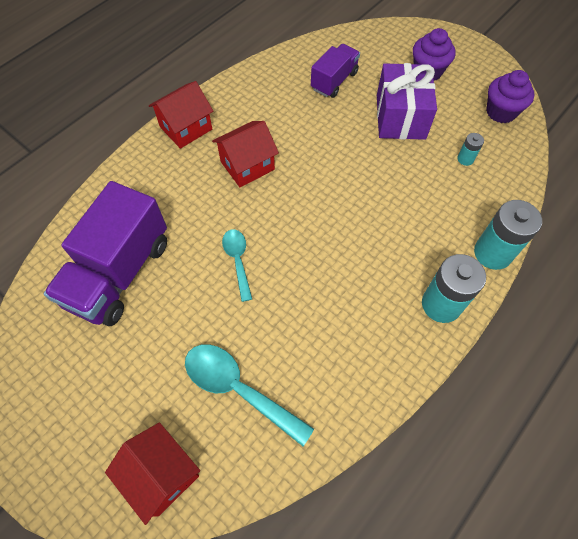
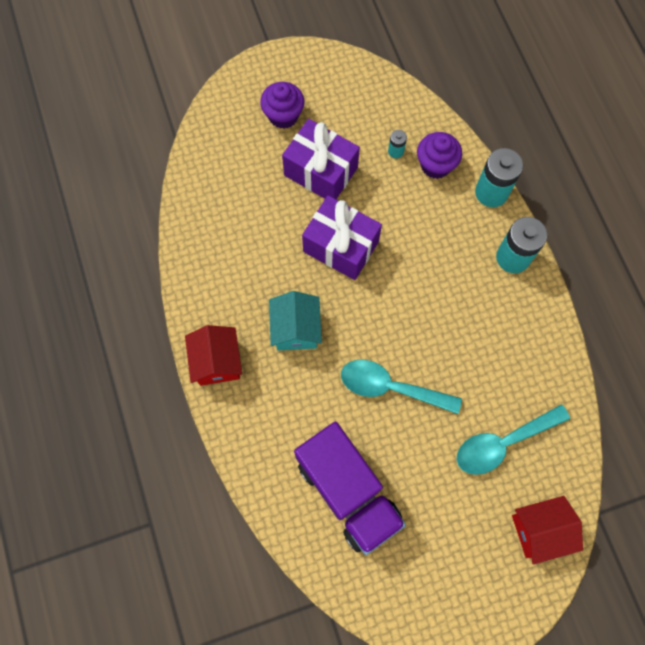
camera: 60 degrees left, 10 degrees up
(237, 260) = (390, 387): turquoise spoon -> turquoise spoon, size x1.63
(247, 165) = (296, 329): red house -> turquoise house
(334, 81) = (243, 200): purple truck -> none
(344, 161) = (341, 246): none -> purple gift
(501, 112) = (365, 90): purple cupcake -> purple cupcake (435, 165)

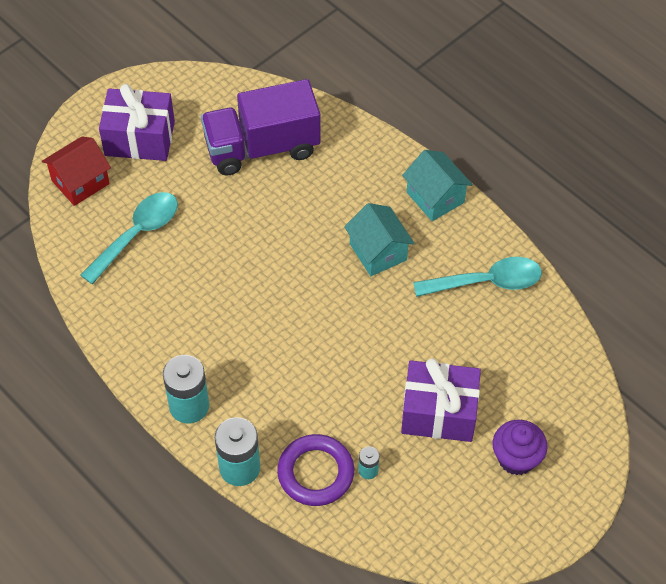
camera: 155 degrees right, 15 degrees down
(217, 362) = (435, 197): red house -> turquoise house
(341, 246) = (375, 344): purple gift -> purple gift (139, 138)
(348, 491) = (262, 147): purple truck -> purple truck turned 45 degrees counterclockwise
(390, 387) = (262, 239): turquoise spoon -> turquoise spoon (487, 282)
(435, 165) = (315, 473): purple cupcake -> purple ring

